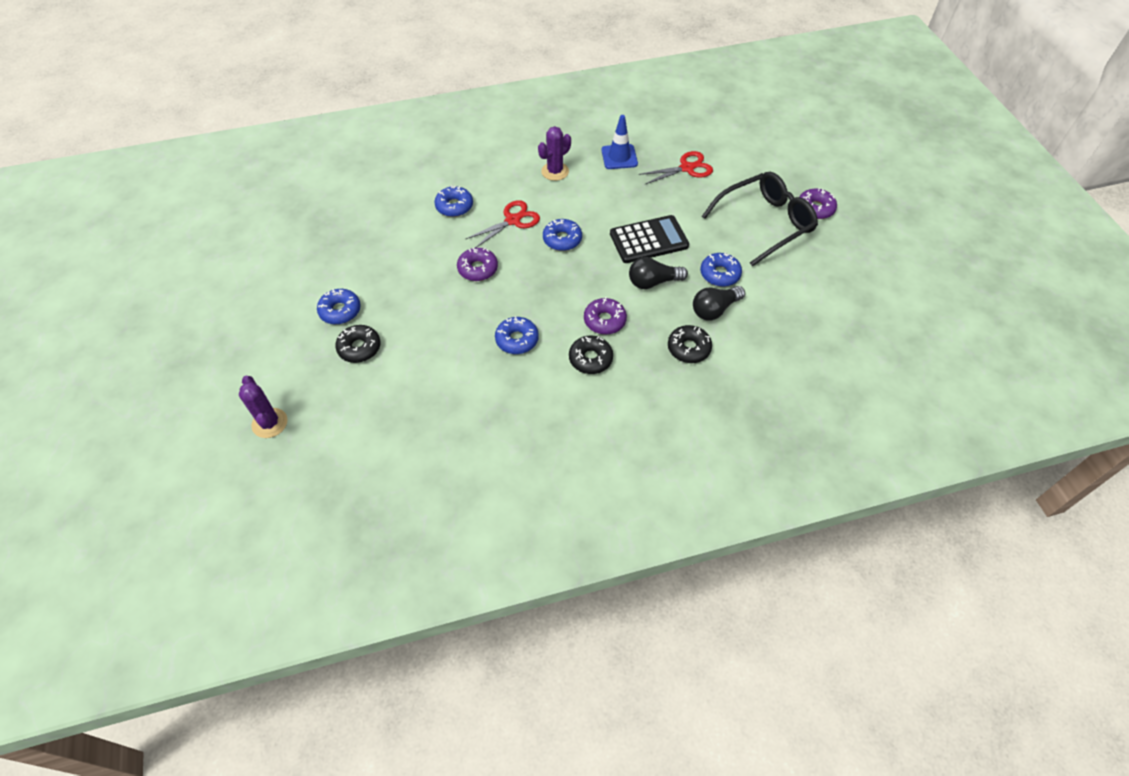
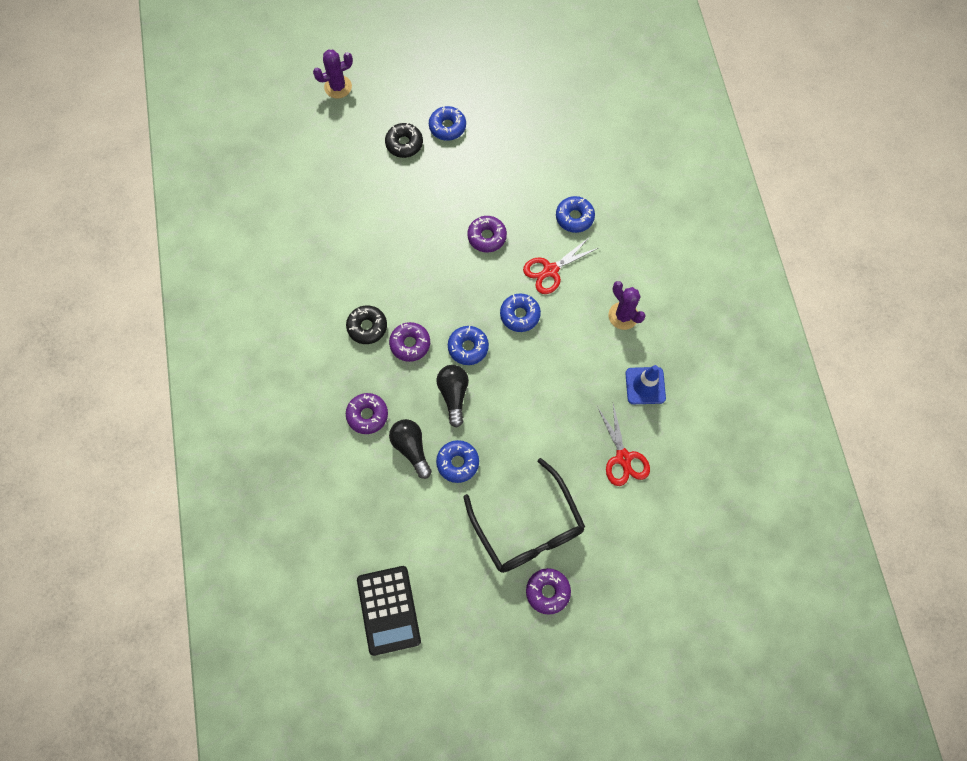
camera: 95 degrees right, 15 degrees up
(513, 220) = (550, 270): red scissors -> red scissors turned 90 degrees clockwise
(517, 339) = (397, 267): blue donut -> blue donut (468, 347)
(649, 240) = (512, 399): black calculator -> black calculator (388, 610)
(688, 348) = (367, 415): black donut -> purple donut

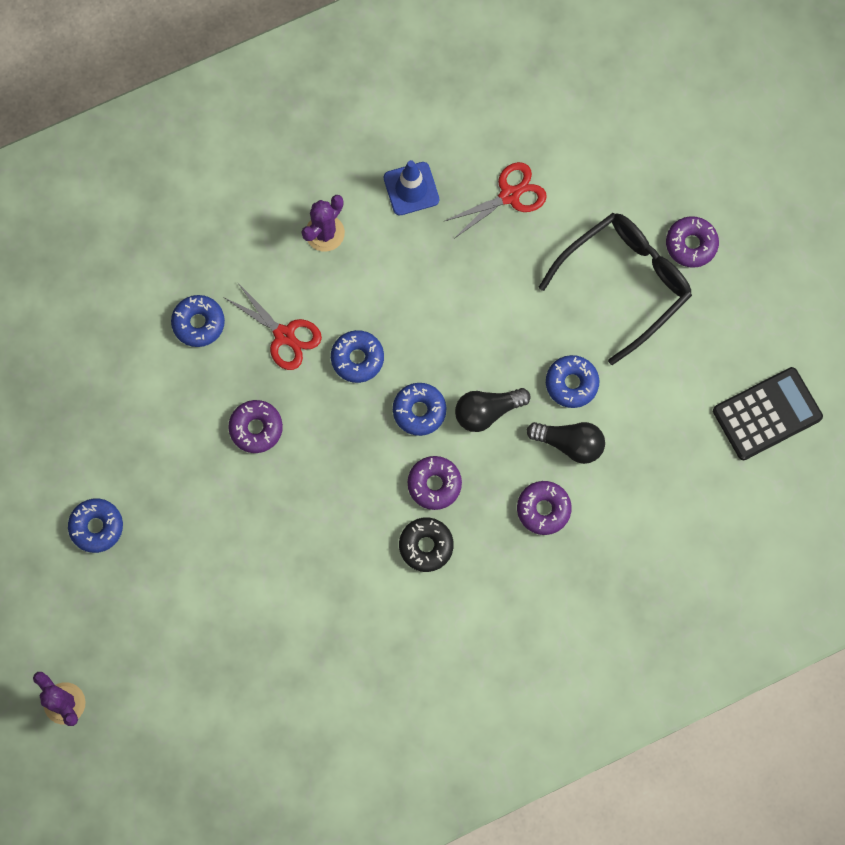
camera: 105 degrees left, 5 degrees up
(404, 144) = (138, 579): black donut -> none
(411, 448) = (570, 443): black light bulb -> black light bulb turned 120 degrees counterclockwise

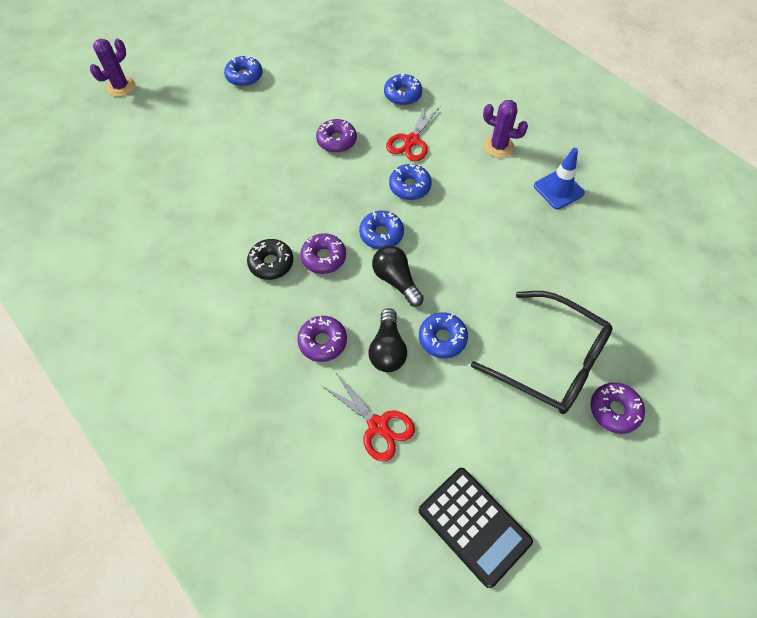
camera: 75 degrees right, 15 degrees down
(509, 195) = (587, 255): red scissors -> red scissors (378, 426)

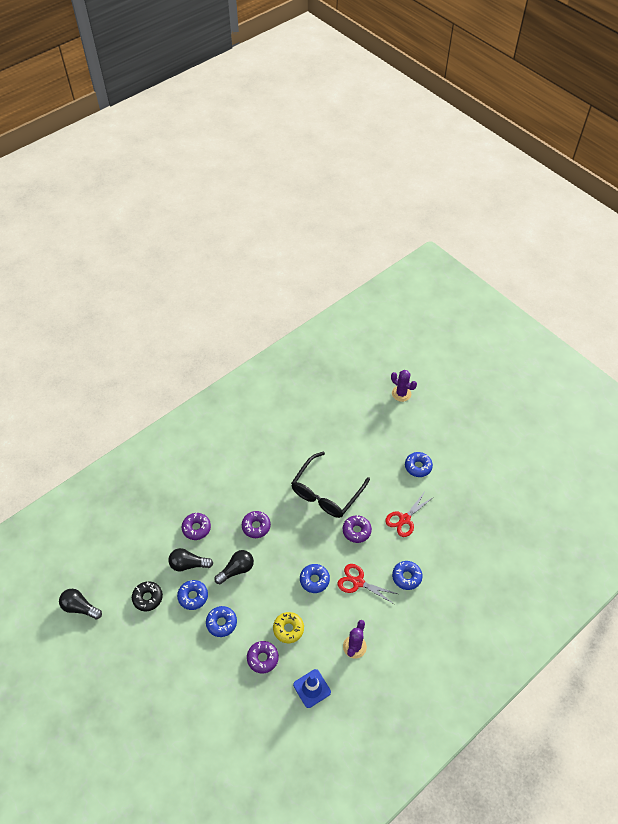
camera: 90 degrees right, 5 degrees down
(271, 263) = (253, 497): black donut -> black donut (148, 598)
(378, 426) = (141, 559): red scissors -> red scissors (404, 519)
(381, 234) = (273, 561): blue donut -> blue donut (221, 623)
(474, 526) = (80, 607): black calculator -> black light bulb
(482, 215) = (288, 629): none -> yellow donut
(551, 361) = (171, 663): black glasses -> black glasses (326, 492)
(614, 410) = (134, 698): purple donut -> purple donut (262, 658)

